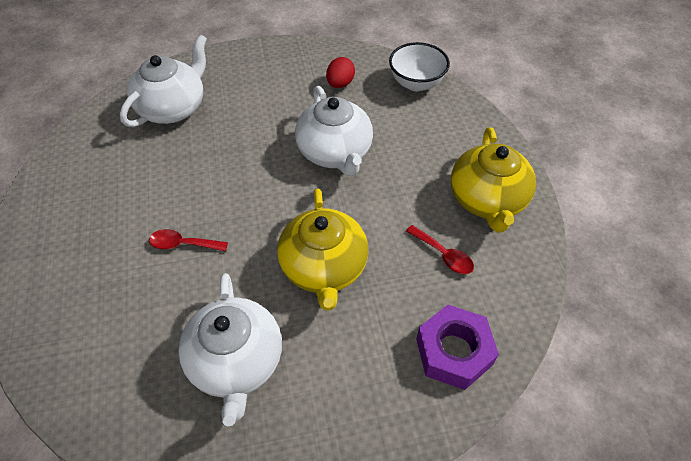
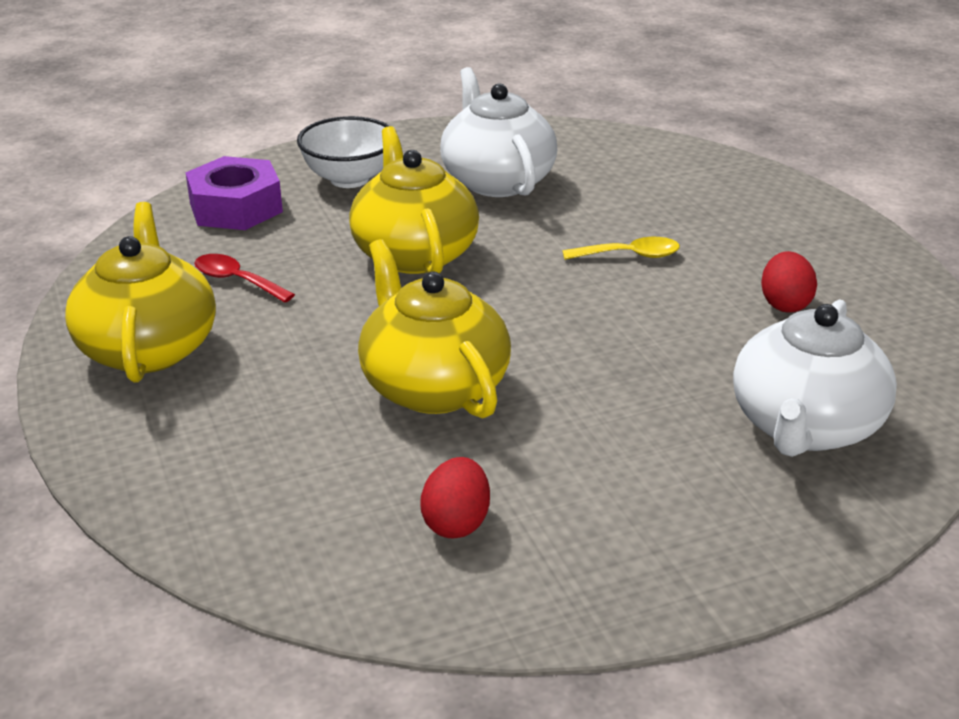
camera: 170 degrees right, 20 degrees down
(120, 186) = (784, 304): none -> red egg
(183, 244) = (630, 255): red spoon -> yellow spoon
(335, 152) = (433, 386): white teapot -> yellow teapot
(416, 83) = (264, 547): white bowl -> white bowl (349, 179)

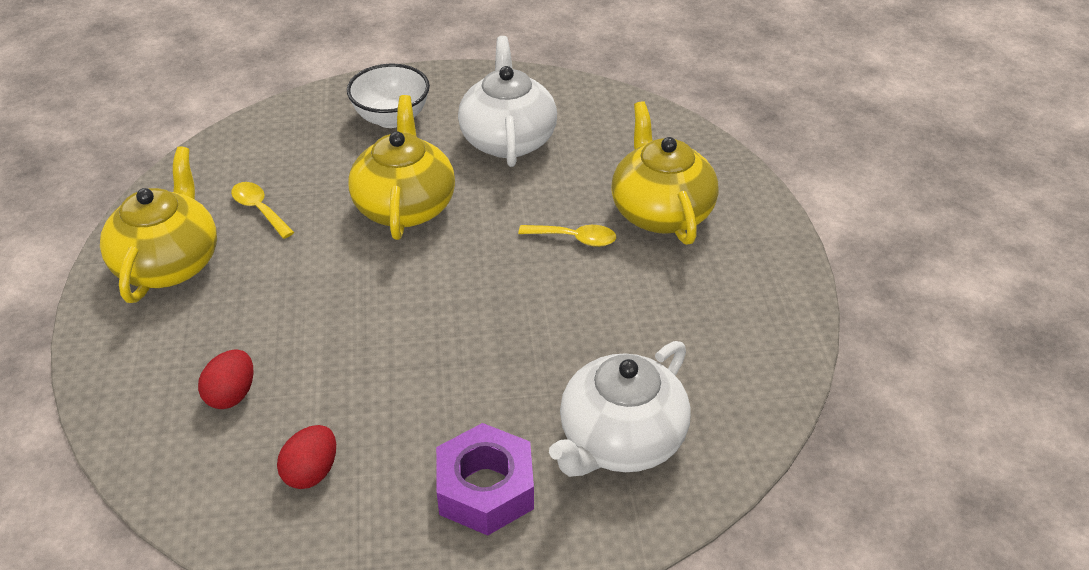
camera: 15 degrees right, 10 degrees up
(236, 207) = (291, 134): purple nut -> purple nut (485, 489)
(236, 280) = (259, 209): red spoon -> yellow spoon
(433, 386) = (355, 341): yellow teapot -> yellow teapot (660, 211)
(784, 304) = (674, 313): red egg -> red egg (231, 395)

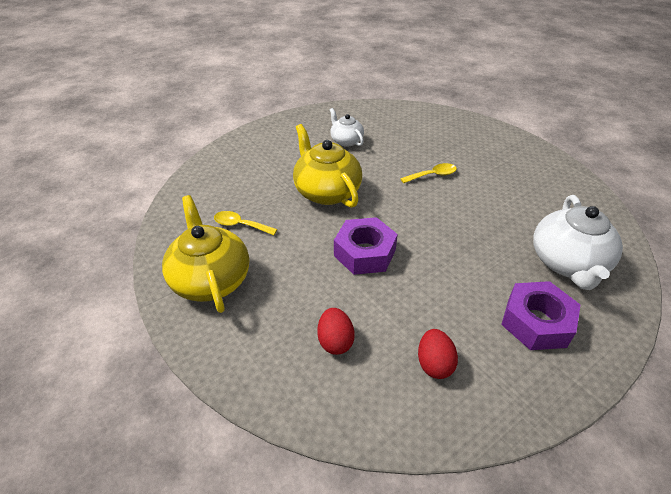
camera: 30 degrees left, 0 degrees up
(369, 308) = (365, 253): none -> purple nut
(391, 118) = (271, 151): white bowl -> none
(508, 139) = (346, 141): white teapot -> white teapot, size x0.56
(660, 211) = (457, 148): yellow teapot -> none

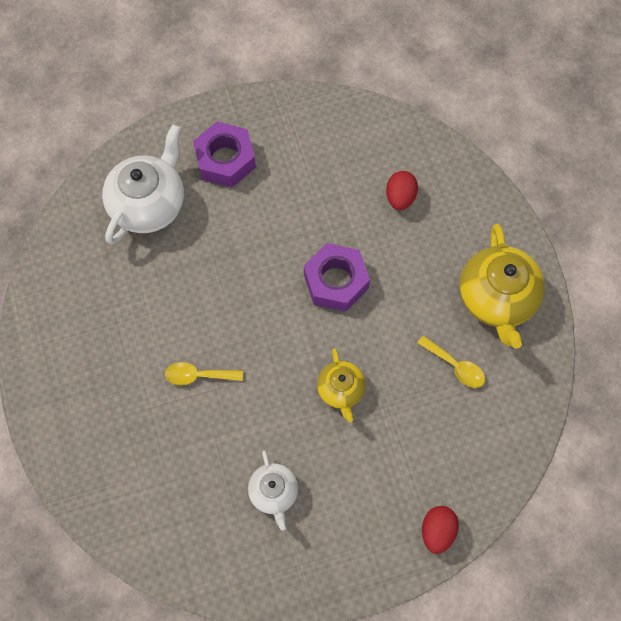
camera: 160 degrees left, 25 degrees up
(326, 191) = (341, 390): yellow teapot -> yellow teapot, size x0.56
(434, 364) = (330, 154): red egg -> red egg (437, 531)

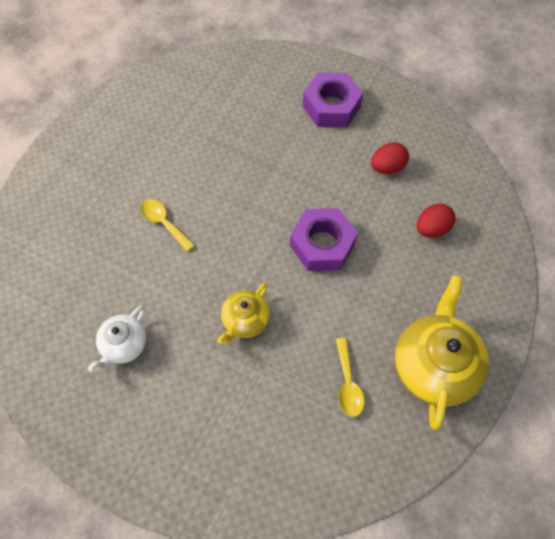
camera: 45 degrees right, 5 degrees down
(149, 204) = (252, 94): white teapot -> none
(437, 531) = (202, 492): red egg -> red egg (387, 167)
(497, 299) = (434, 365): yellow teapot -> yellow teapot turned 150 degrees clockwise

